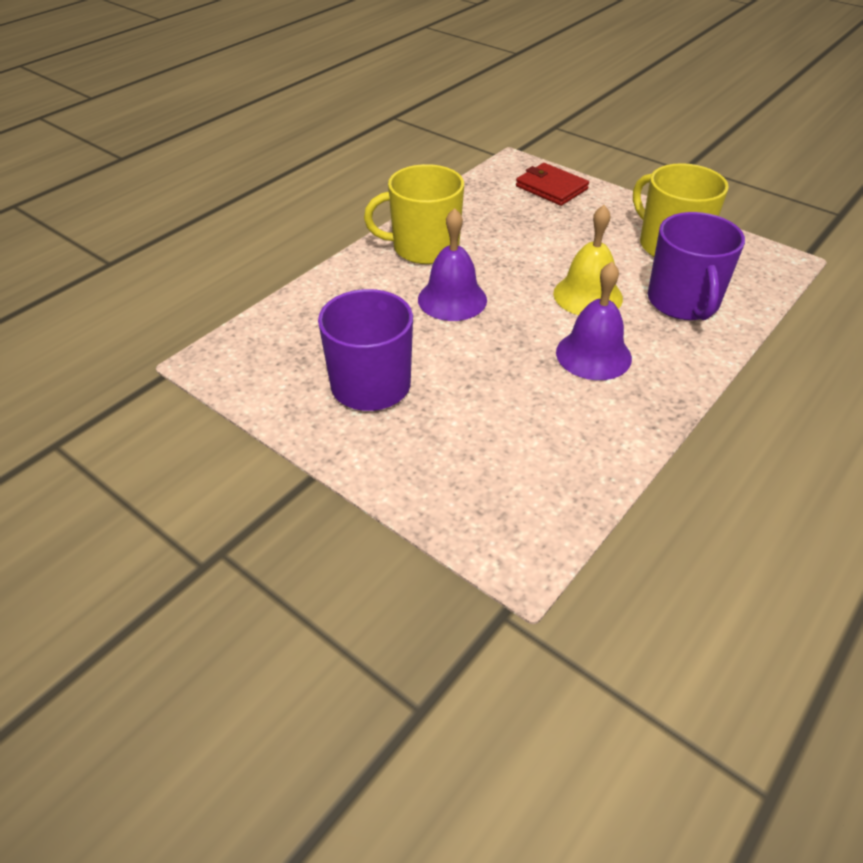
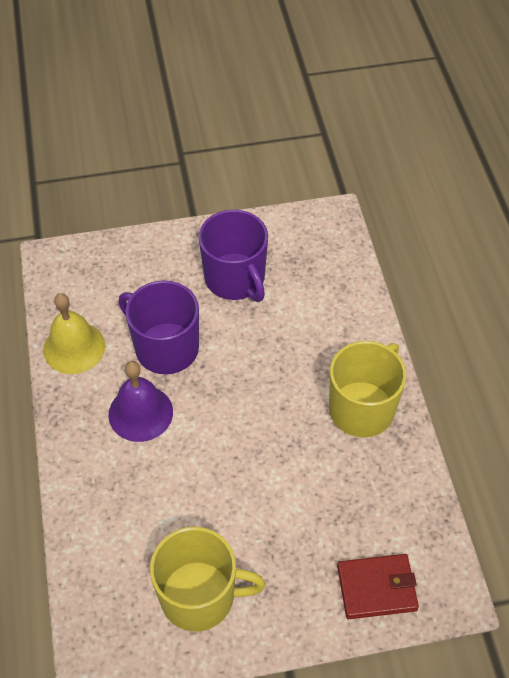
camera: 130 degrees right, 10 degrees up
(452, 299) = (278, 378): purple bell -> none
(588, 295) = (199, 467): yellow bell -> yellow bell (74, 347)
(683, 302) = (129, 525): purple mug -> purple mug (165, 348)

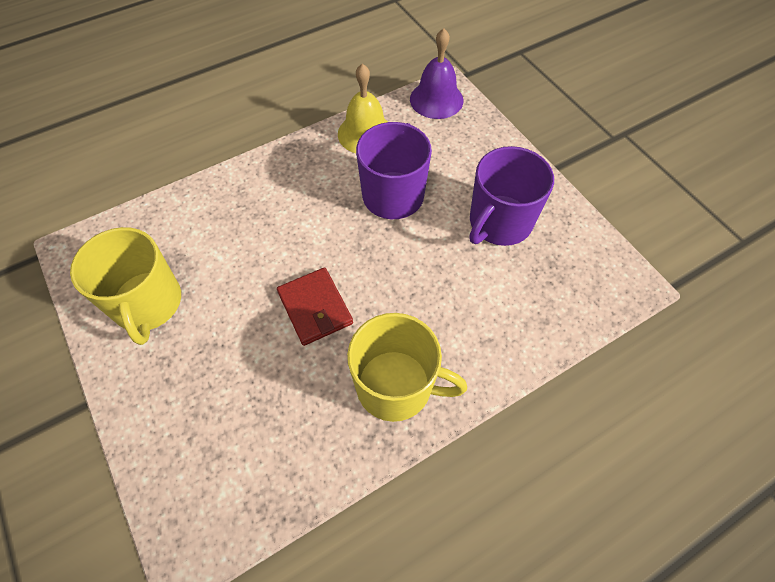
camera: 70 degrees right, 5 degrees up
(140, 413) = (318, 200): purple bell -> purple bell (436, 99)
(377, 588) = (184, 462): red wallet -> red wallet (315, 308)

